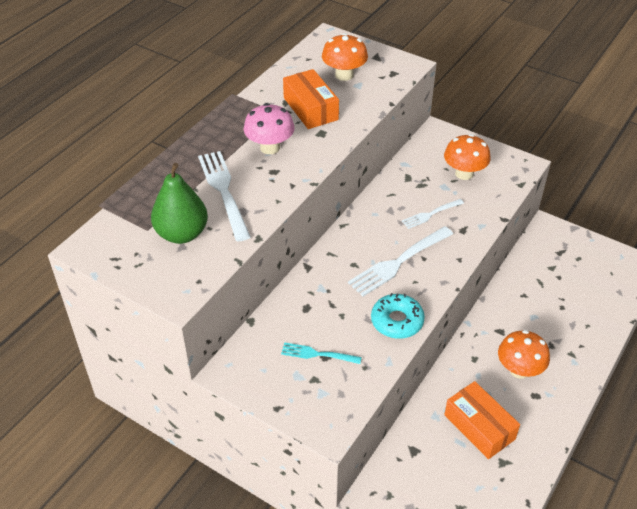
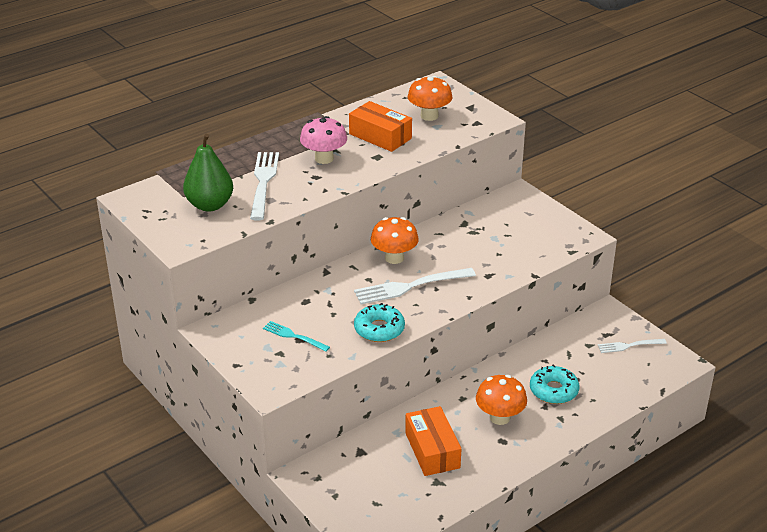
camera: 20 degrees right, 10 degrees down
(310, 109) = (380, 136): orange box -> orange box turned 45 degrees counterclockwise
(430, 214) = (466, 256): white fork -> white fork (629, 346)
(464, 173) = (521, 231): orange mushroom -> orange mushroom (394, 258)
(549, 326) = (553, 390): none -> turquoise donut

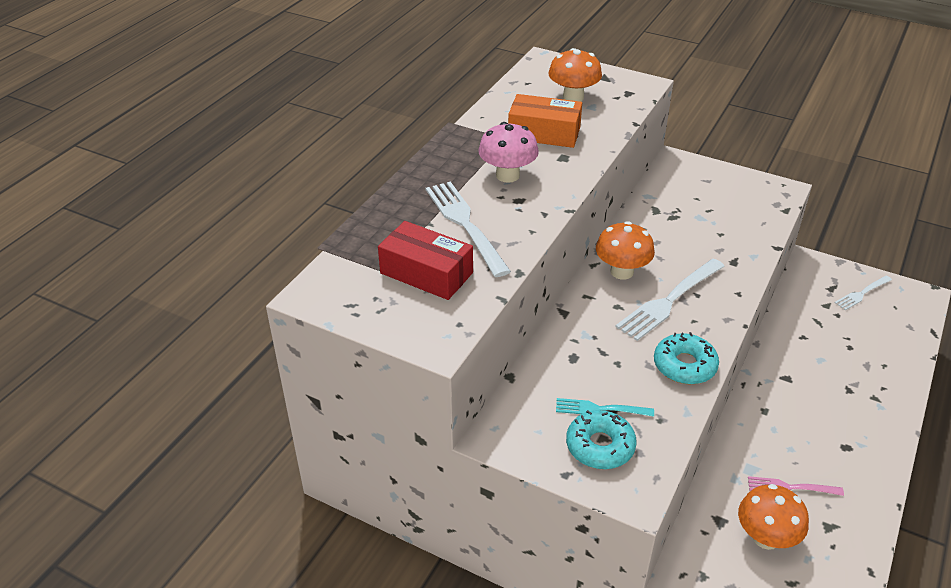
camera: 25 degrees left, 5 degrees up
(210, 205) = (426, 273): green pear -> red box
(432, 450) = (790, 487): orange box -> pink fork
(500, 417) = (820, 420): orange mushroom -> orange mushroom (766, 537)
(553, 390) = (841, 368): turquoise donut -> turquoise donut (600, 446)

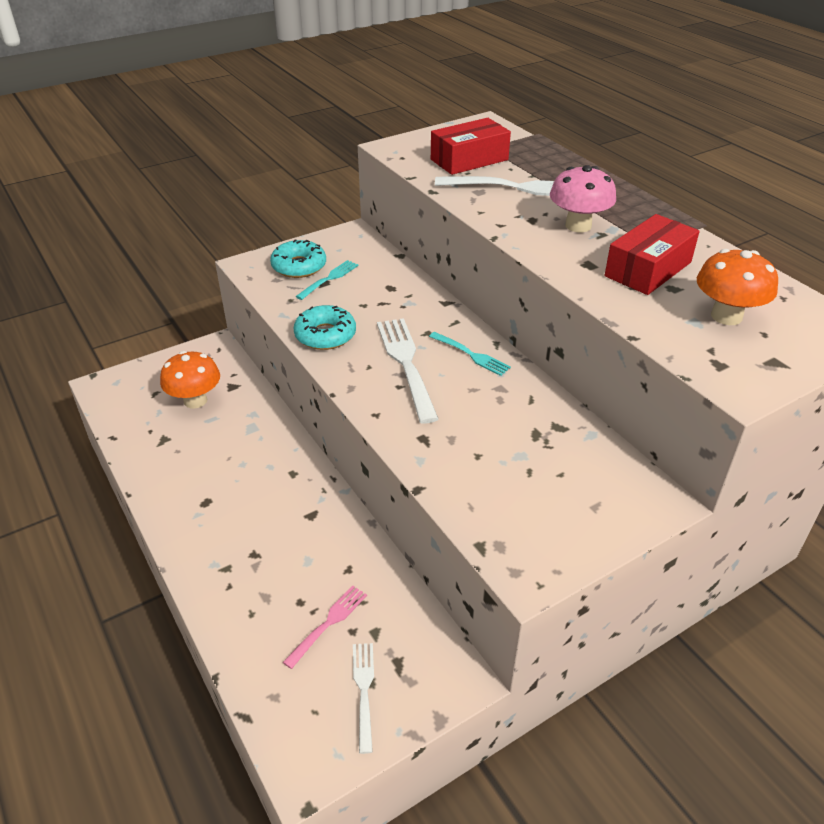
camera: 120 degrees right, 0 degrees up
(544, 133) = (648, 269): orange box -> red box
(622, 272) = (471, 355): orange mushroom -> turquoise fork
(790, 487) = (213, 439): pink fork -> pink fork (328, 623)

